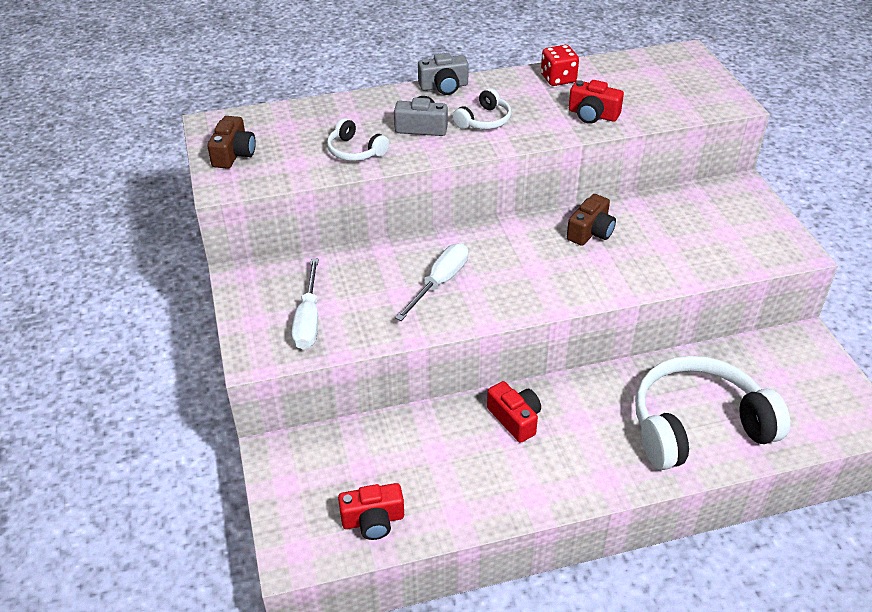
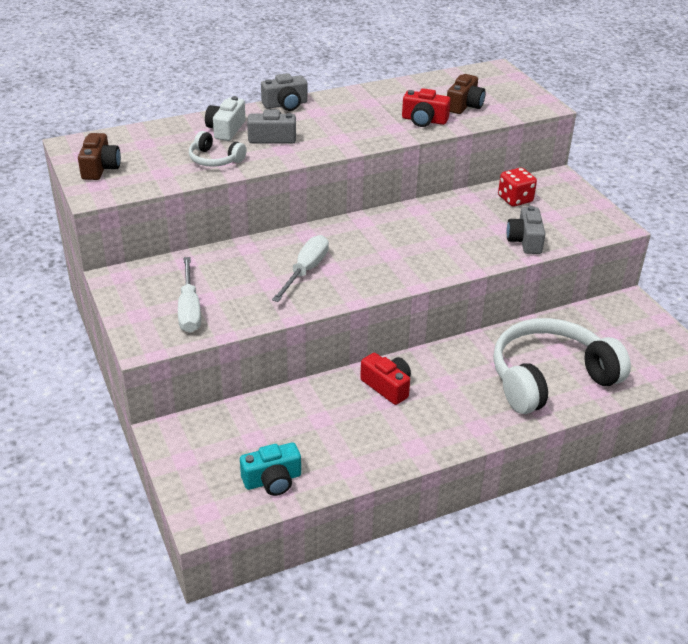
camera: 10 degrees left, 5 degrees down
(373, 520) = (272, 480): red camera -> turquoise camera
(374, 114) = (226, 129): none -> white camera
(484, 120) = (328, 129): white headphones -> none
(558, 79) = (387, 94): red dice -> red dice (515, 199)
(591, 232) = (434, 222): brown camera -> brown camera (464, 105)
(690, 263) = (525, 241): none -> grey camera

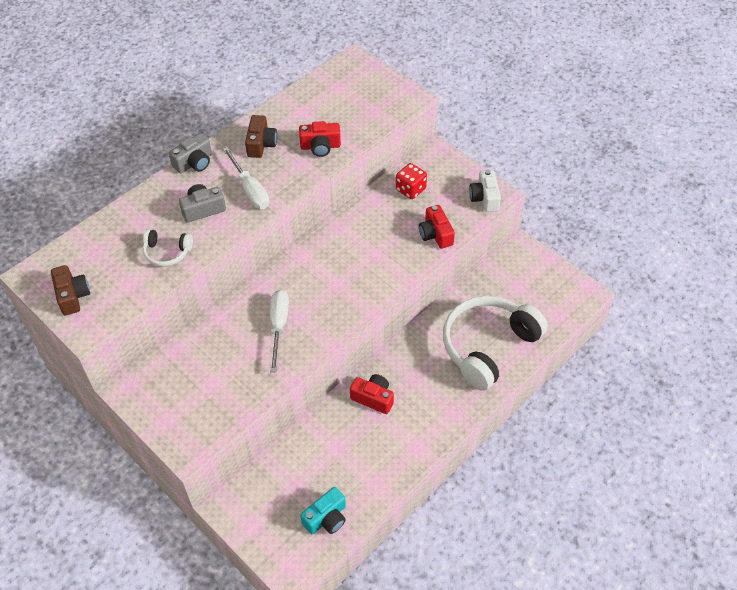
camera: 20 degrees left, 15 degrees up
(189, 309) = (205, 401): white screwdriver -> white screwdriver (250, 190)
(226, 129) = (158, 211): white camera -> white camera (484, 198)
(464, 105) = (346, 117): brown camera -> brown camera (261, 144)
(525, 241) = (435, 234): grey camera -> red camera

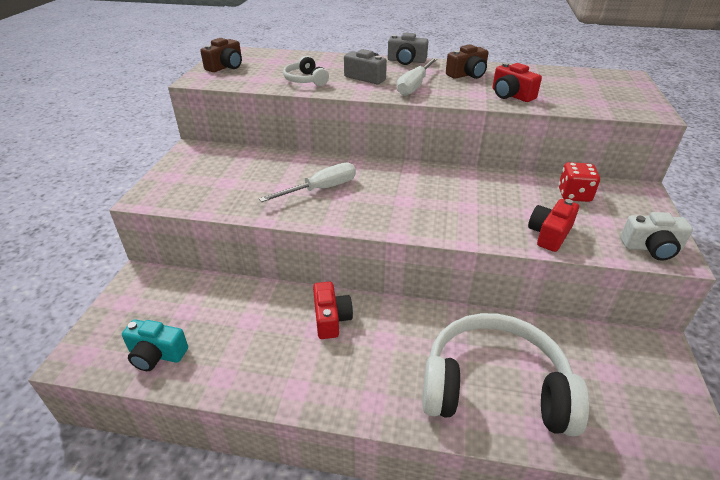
camera: 55 degrees right, 15 degrees down
(484, 198) = (651, 248): white camera -> white camera turned 135 degrees counterclockwise

